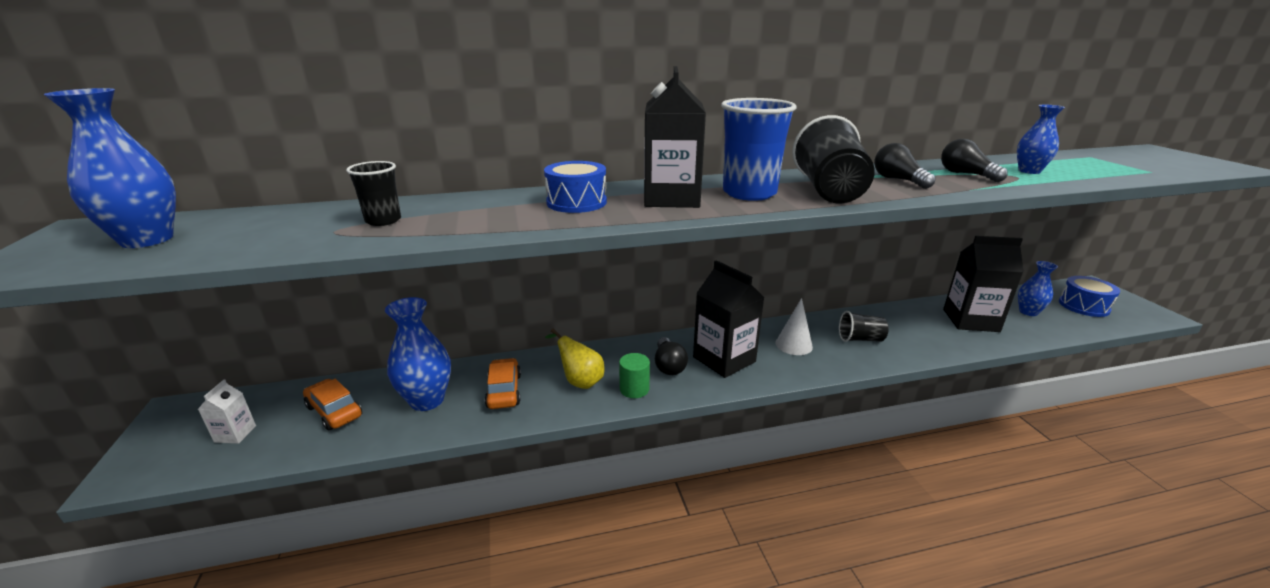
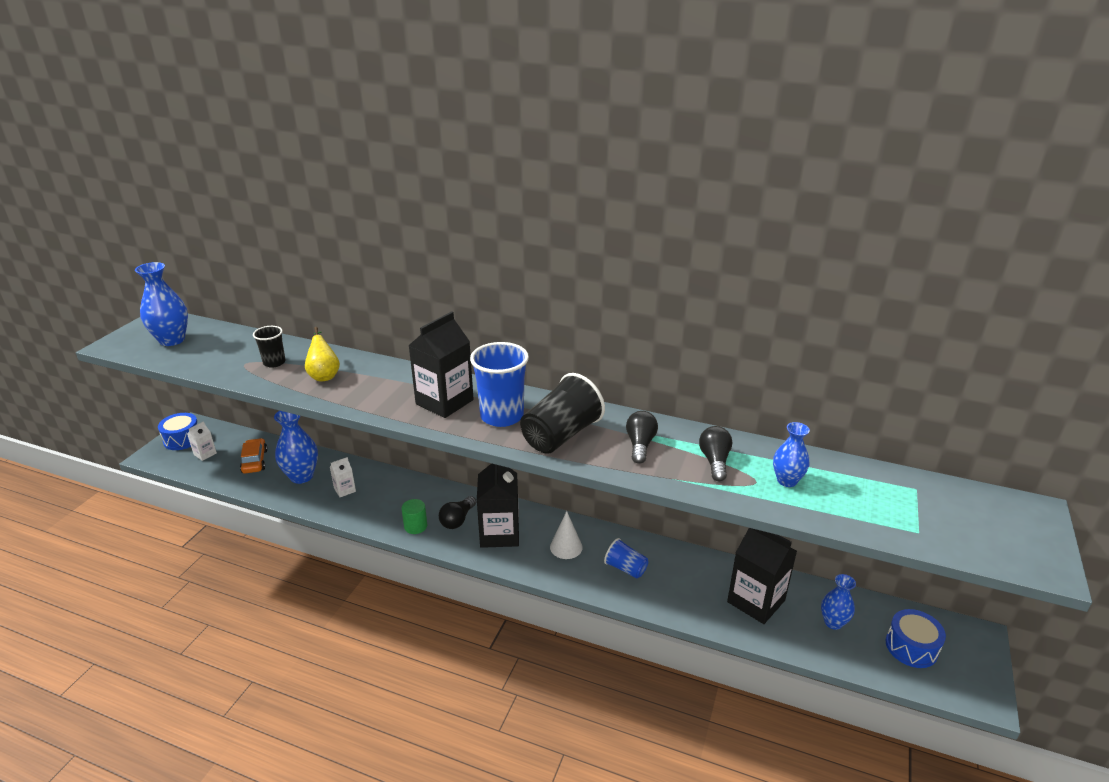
camera: 35 degrees right, 5 degrees up
(504, 391) = (345, 490): orange car -> white carton
(576, 202) = (386, 383): blue drum -> blue drum (182, 439)
(579, 381) = (392, 504): yellow pear -> yellow pear (324, 375)
(860, 339) = (625, 568): black cup -> blue cup

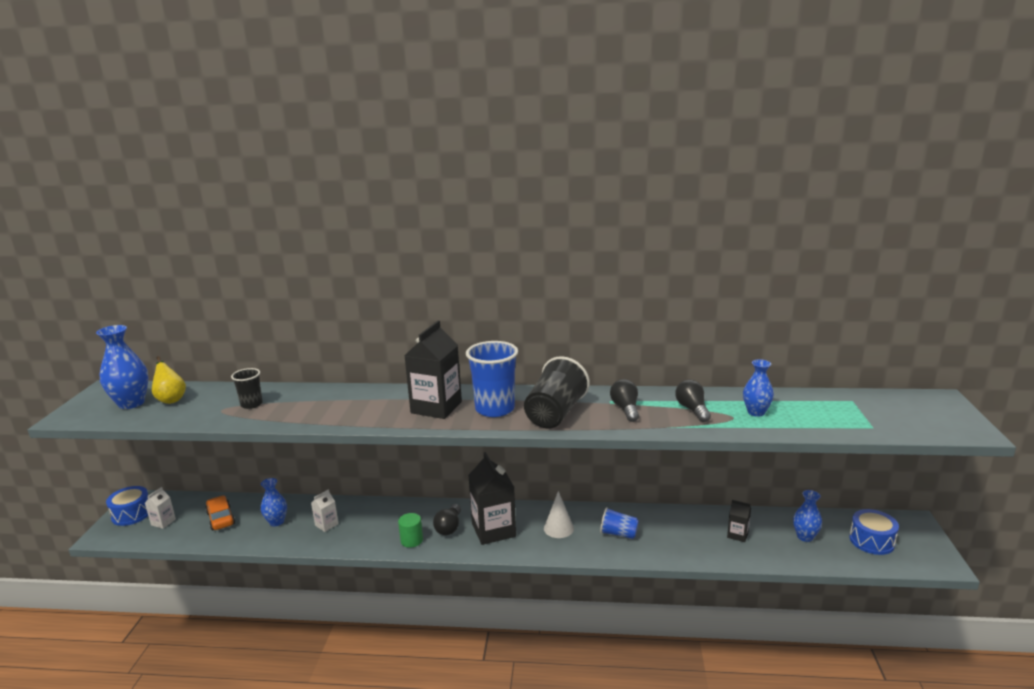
camera: 15 degrees left, 10 degrees down
(301, 476) = (276, 522): blue vase -> blue vase, size x0.63
(324, 375) = (308, 406): yellow pear -> yellow pear (171, 399)
(756, 601) = (737, 535): black carton -> black carton, size x0.48

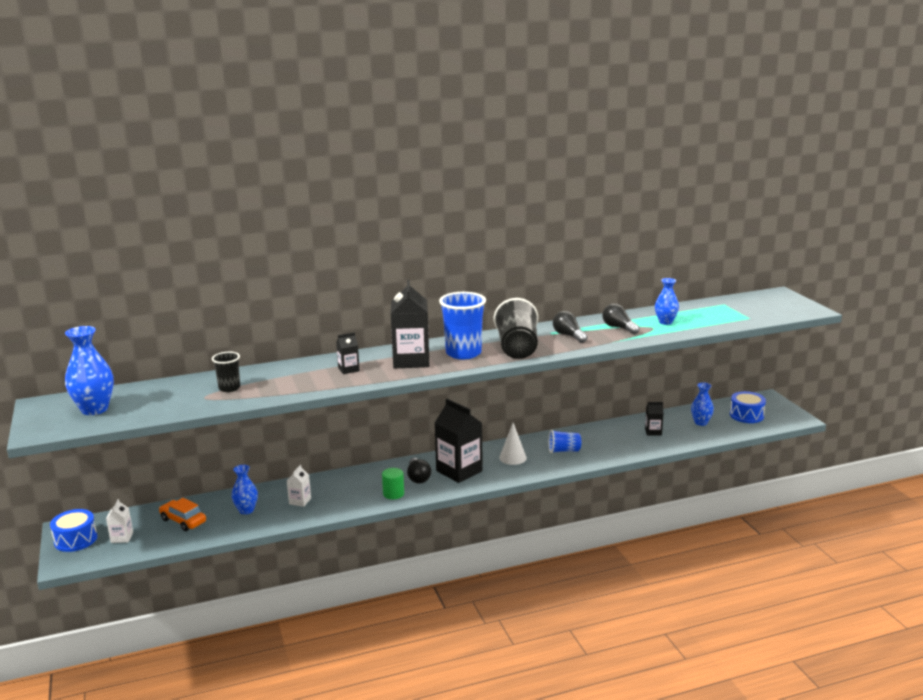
camera: 25 degrees left, 0 degrees up
(171, 399) = (134, 399): yellow pear -> none
(370, 405) = (348, 369): none -> black carton

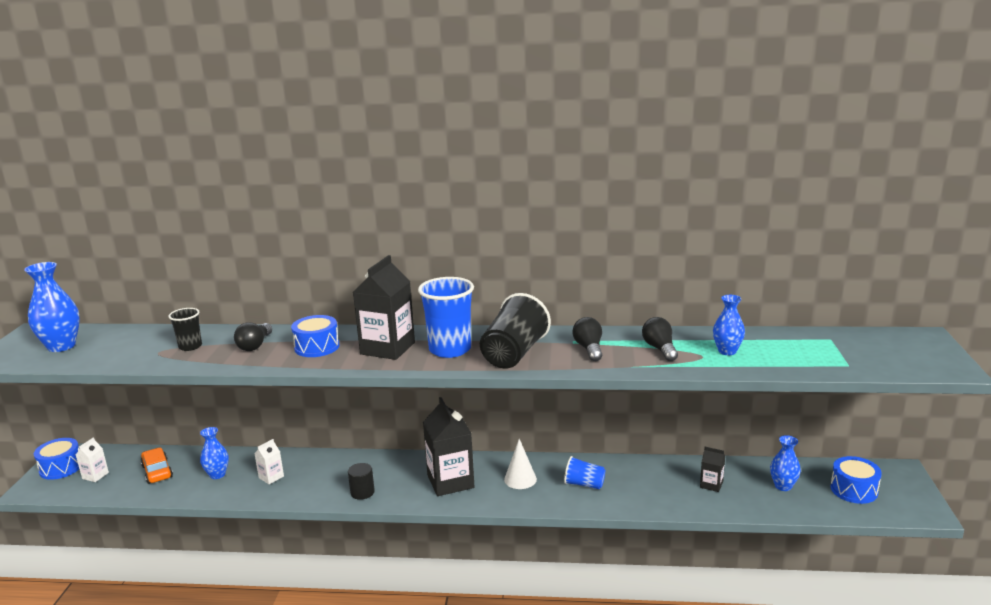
camera: 25 degrees right, 0 degrees up
(348, 369) = (317, 347): black carton -> blue drum
(393, 494) = (362, 492): green cylinder -> black cylinder
(418, 478) = (403, 479): black light bulb -> black light bulb (255, 345)

